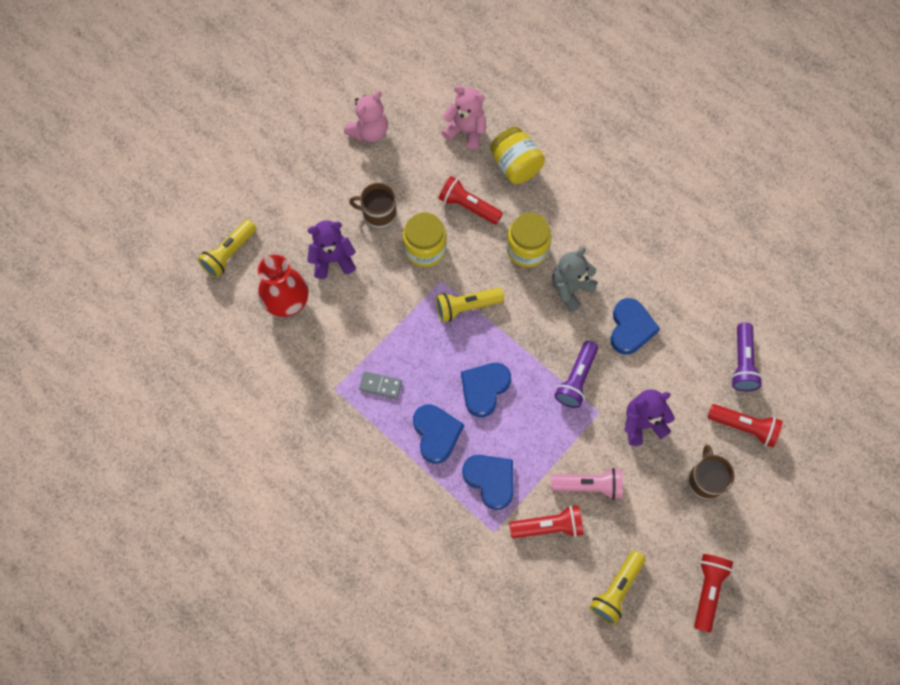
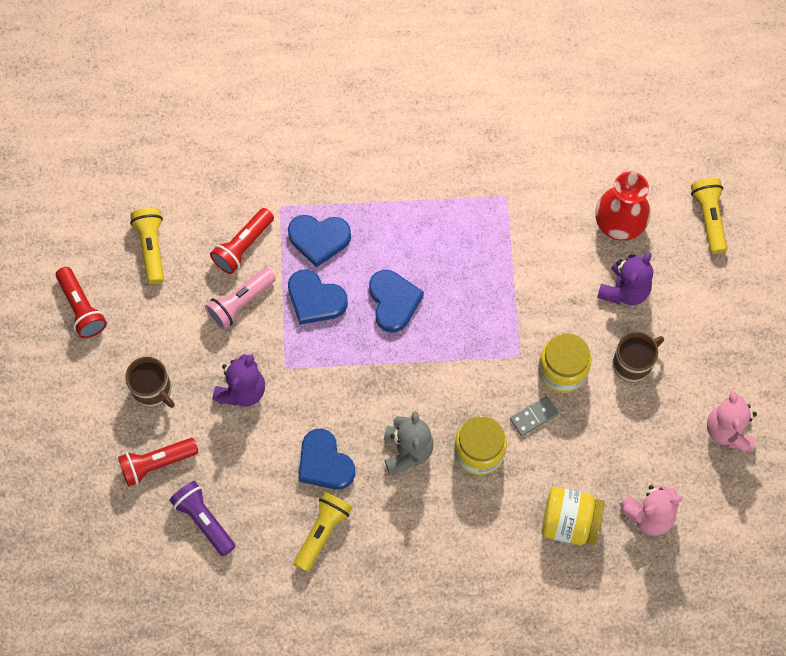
camera: 135 degrees right, 0 degrees up
(380, 385) = (475, 230): grey domino -> grey domino (534, 417)
(436, 434) = (394, 234): blue heart -> blue heart (315, 299)
(466, 307) = (476, 353): yellow flashlight -> yellow flashlight (322, 532)
(468, 206) = (568, 443): red flashlight -> none
(576, 379) = (328, 377): purple flashlight -> none

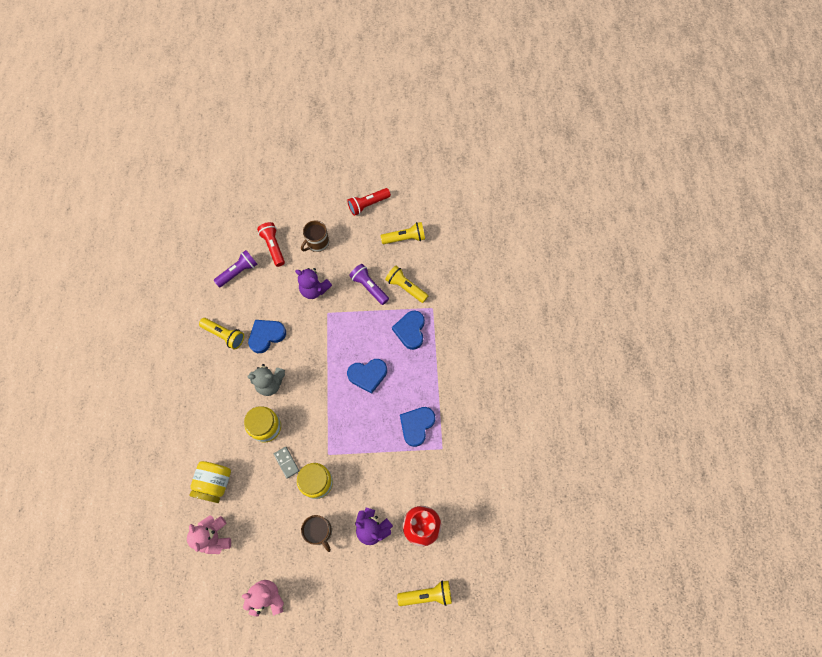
camera: 90 degrees right, 0 degrees up
(240, 303) = (369, 287): pink flashlight -> purple flashlight
(243, 246) = (405, 287): red flashlight -> yellow flashlight
(315, 299) = (370, 329): blue heart -> blue heart (416, 425)

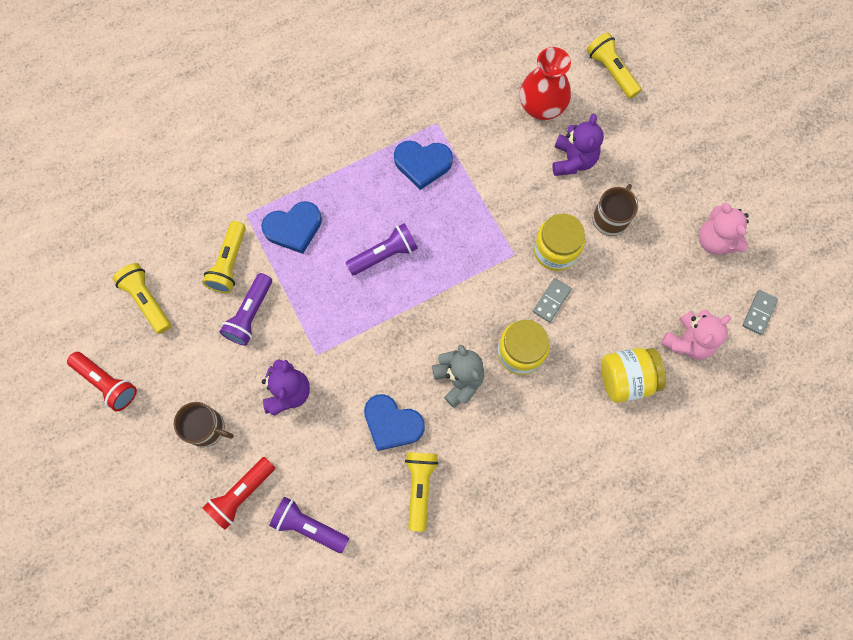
camera: 115 degrees left, 5 degrees up
(205, 598) = (759, 313): none -> grey domino
(368, 375) = (384, 254): blue heart -> purple flashlight

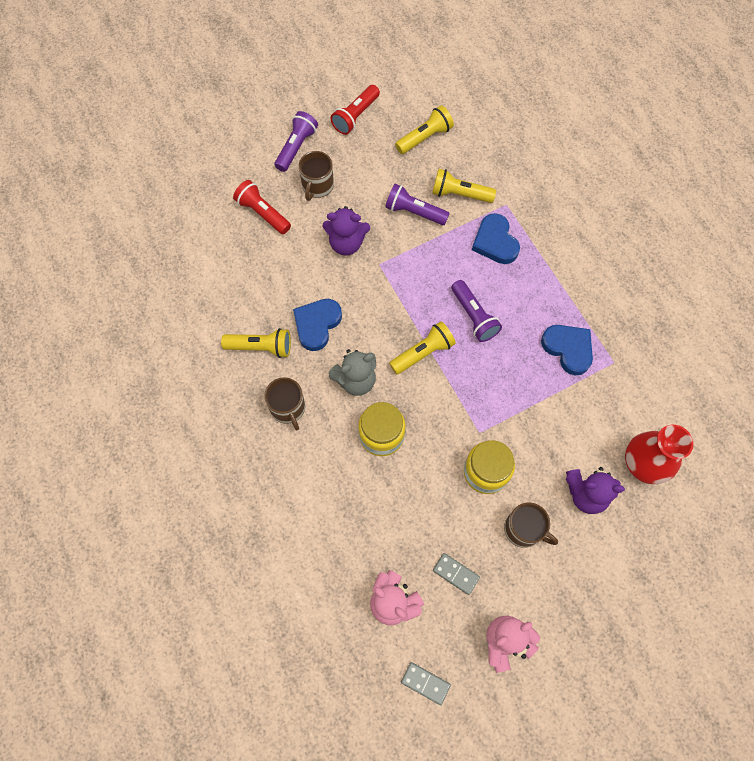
camera: 90 degrees right, 5 degrees down
(308, 526) = (234, 262): purple flashlight -> purple flashlight (296, 147)
(422, 164) = (568, 349): blue heart -> blue heart turned 135 degrees clockwise
(493, 453) = (288, 408): none -> brown mug
(551, 301) = (433, 466): grey domino -> grey domino (455, 574)
(611, 71) = (697, 540): yellow flashlight -> yellow flashlight (423, 353)
(626, 378) = (355, 535): yellow jar -> none

